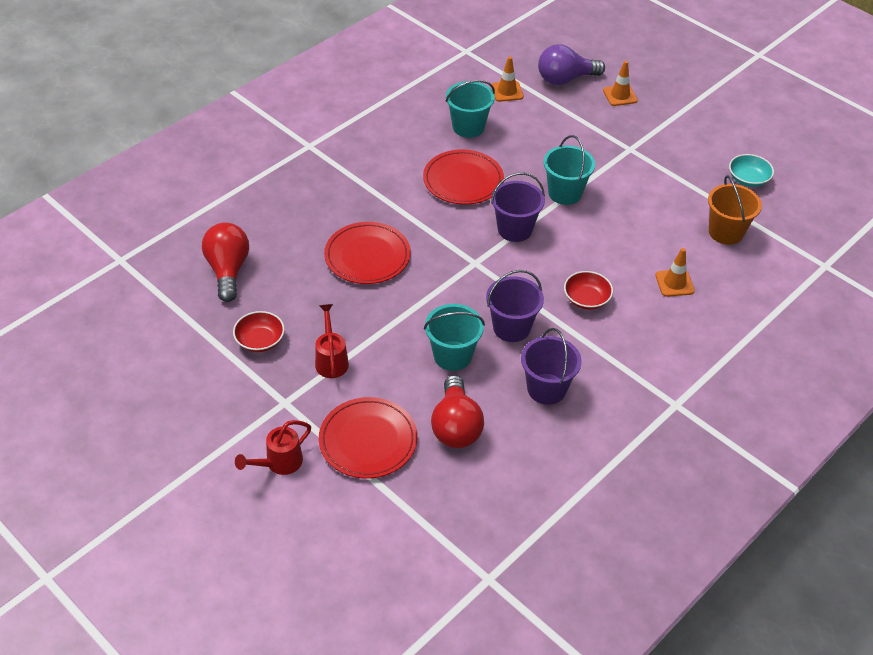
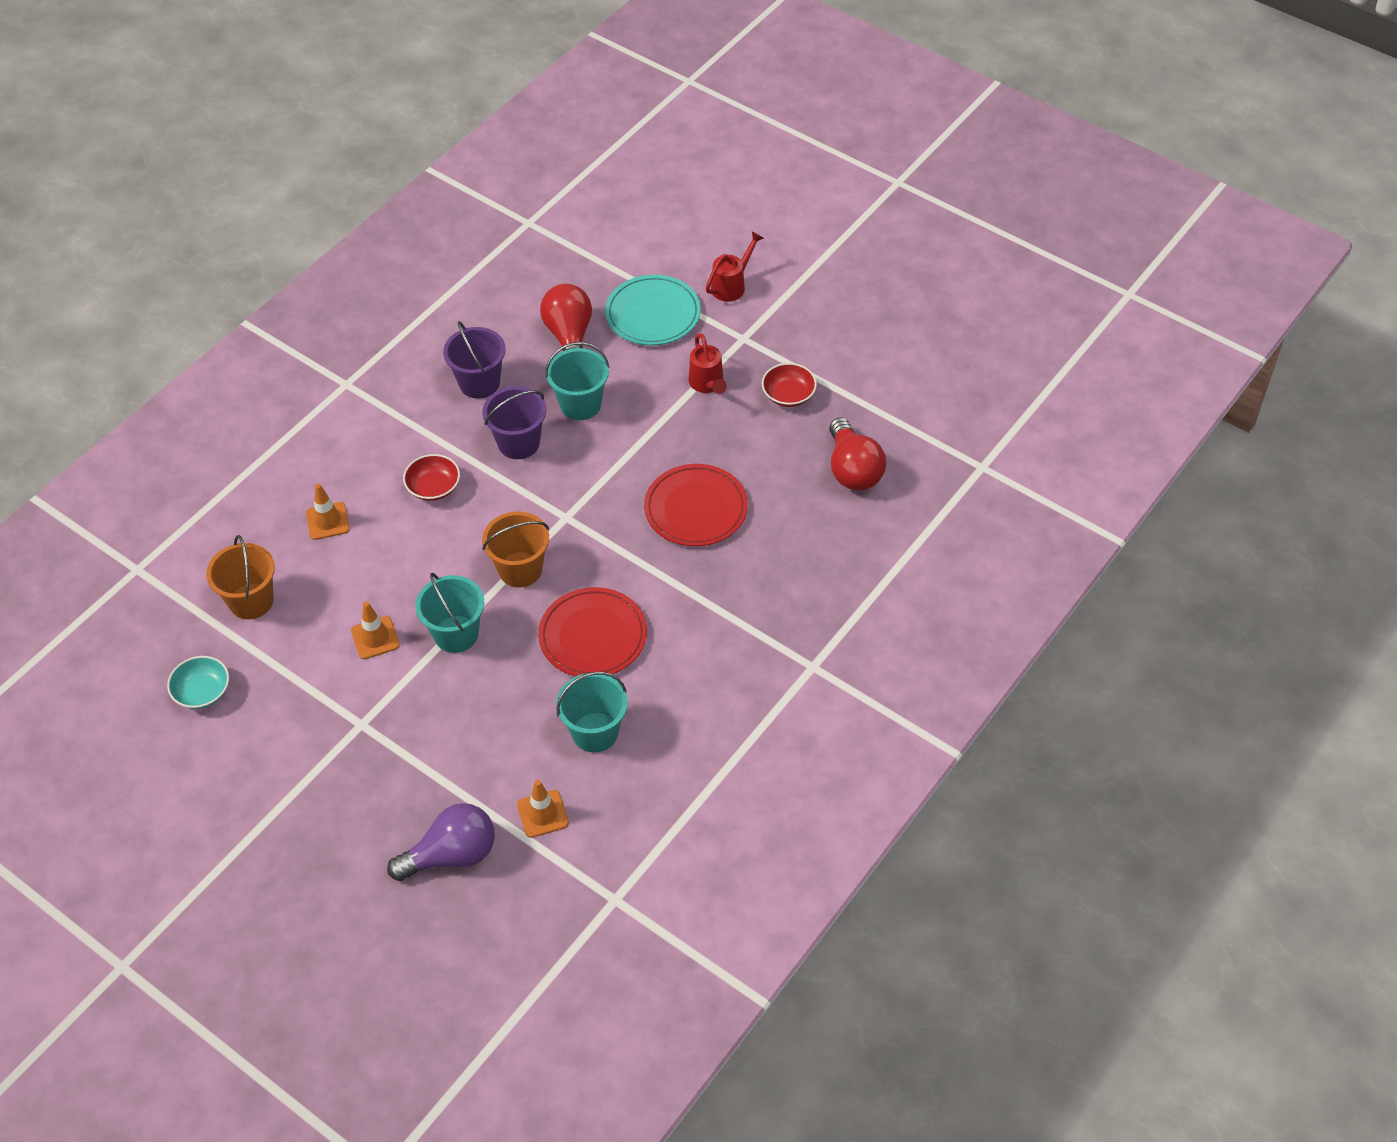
camera: 175 degrees right, 5 degrees up
(368, 440) = (653, 314): red plate -> turquoise plate
(515, 229) = (520, 569): purple bucket -> orange bucket
(620, 95) = (367, 831): orange traffic cone -> orange traffic cone (375, 638)

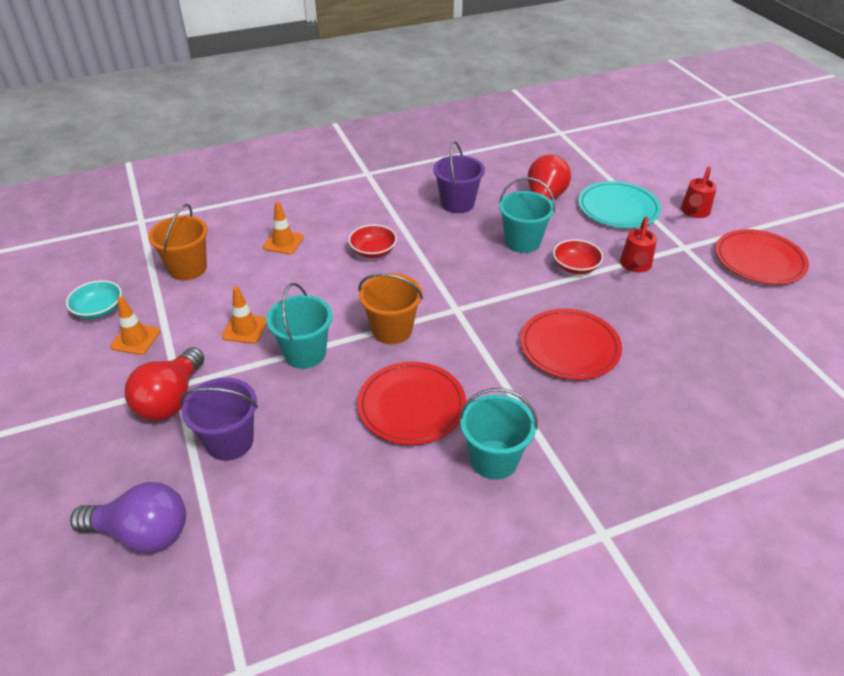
camera: 30 degrees right, 10 degrees down
(518, 443) = (457, 248): purple bucket -> purple bucket (230, 441)
(542, 814) = (248, 540): orange traffic cone -> orange traffic cone (135, 339)
(595, 732) = (352, 489): turquoise bucket -> turquoise bucket (494, 459)
(732, 285) = (694, 212): red watering can -> red watering can turned 135 degrees clockwise
(788, 395) = (703, 298): red bowl -> red bowl (575, 267)
(820, 324) = (759, 260): none -> red plate
(853, 469) = (737, 376): red light bulb -> red light bulb (171, 400)

